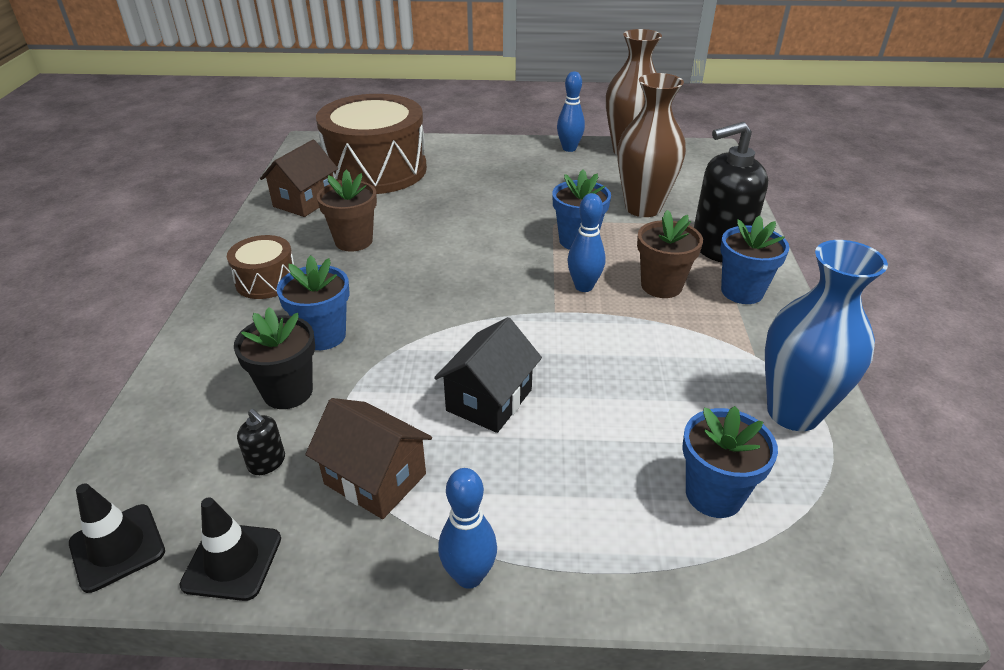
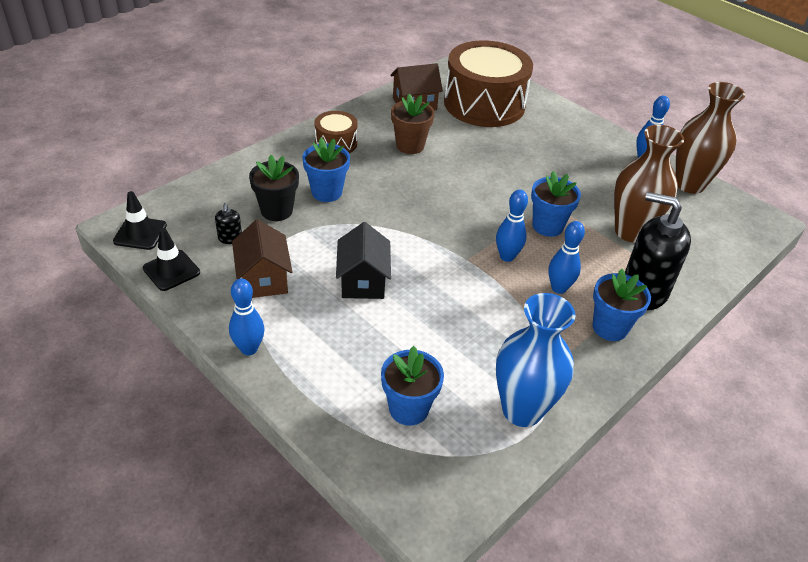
camera: 40 degrees right, 5 degrees up
(489, 400) = (363, 281): black house -> black house turned 75 degrees counterclockwise
(661, 286) = (559, 288): brown flower pot -> blue bowling pin

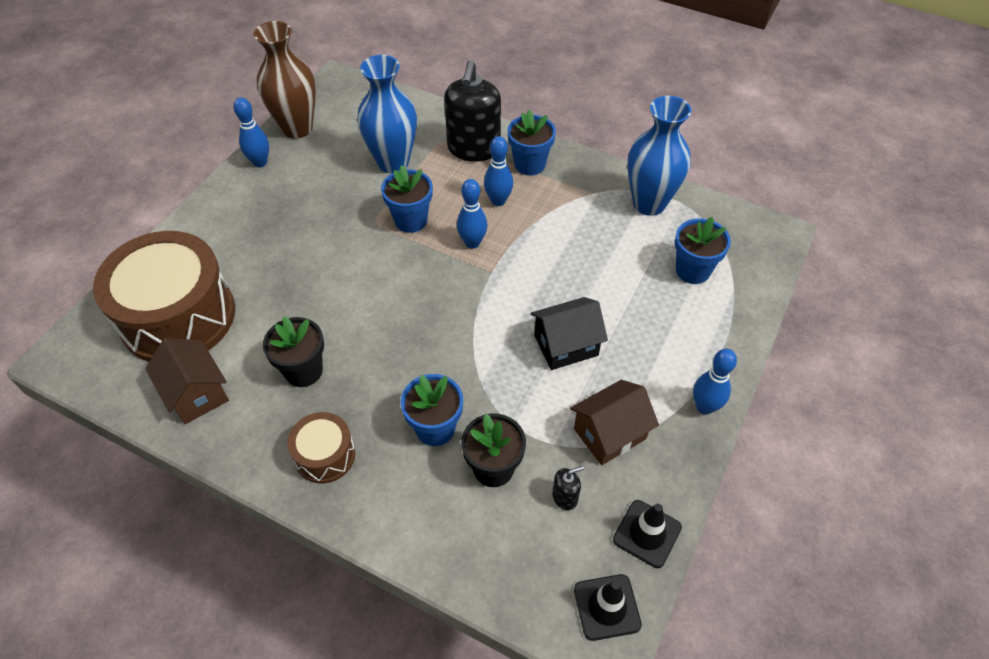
camera: 105 degrees left, 10 degrees up
(410, 146) = (303, 371): brown flower pot -> black flower pot
(630, 232) = (393, 162): brown vase -> blue vase

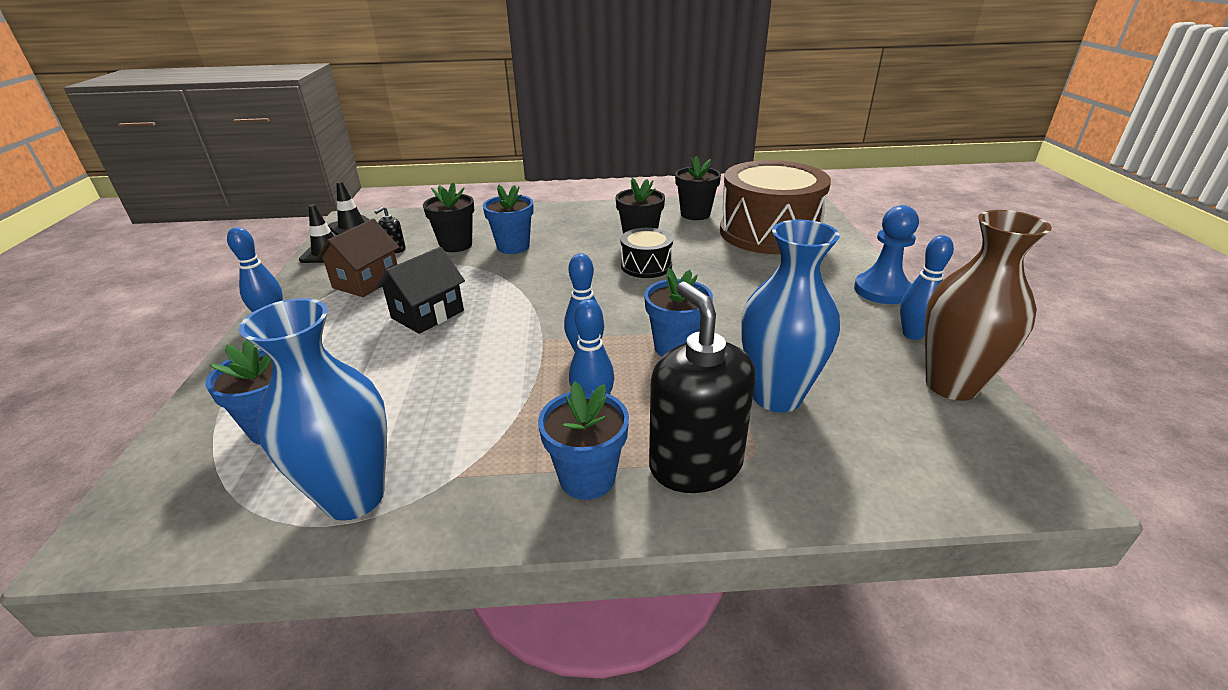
camera: 150 degrees right, 20 degrees down
(196, 393) = (695, 214): brown house -> black flower pot
(214, 202) = (882, 290): none -> blue pawn
(325, 455) = (578, 220): brown drum -> none
(341, 322) = (646, 265): none -> black drum

